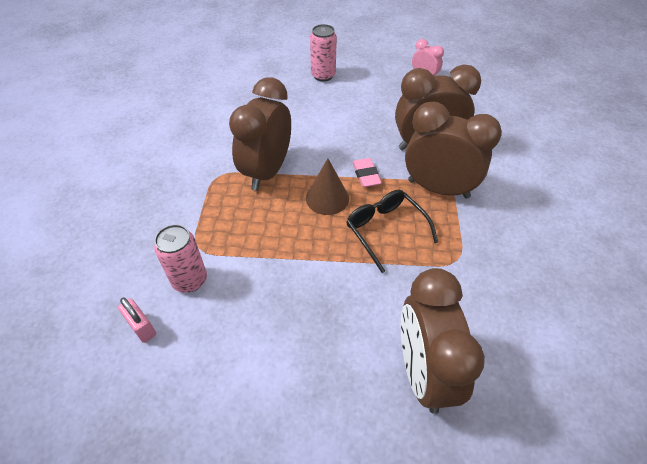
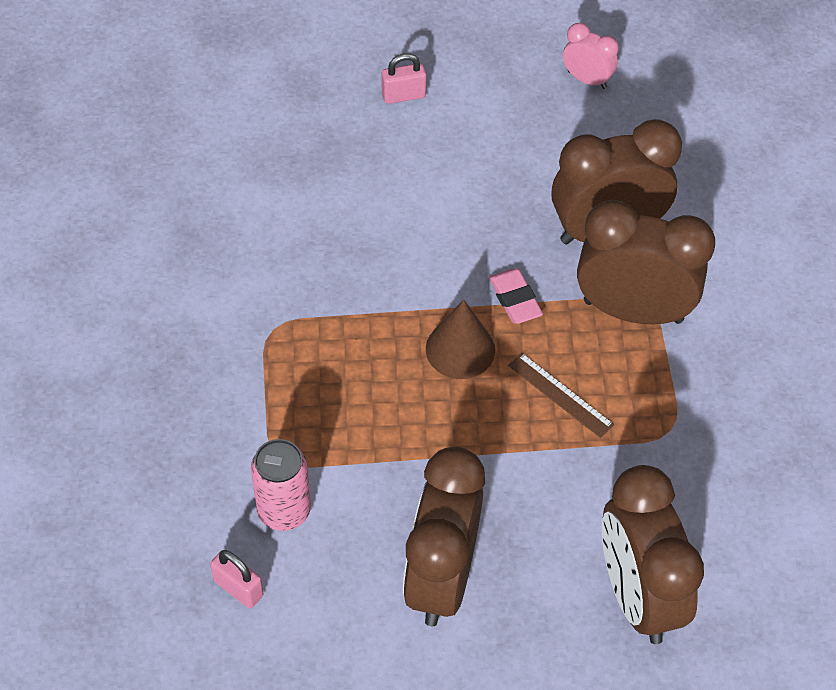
camera: 10 degrees left, 5 degrees up
(267, 171) = (352, 311): brown clock -> brown clock (441, 577)
(323, 75) = (403, 95): pink can -> pink padlock
(386, 231) = (560, 395): black glasses -> brown ruler

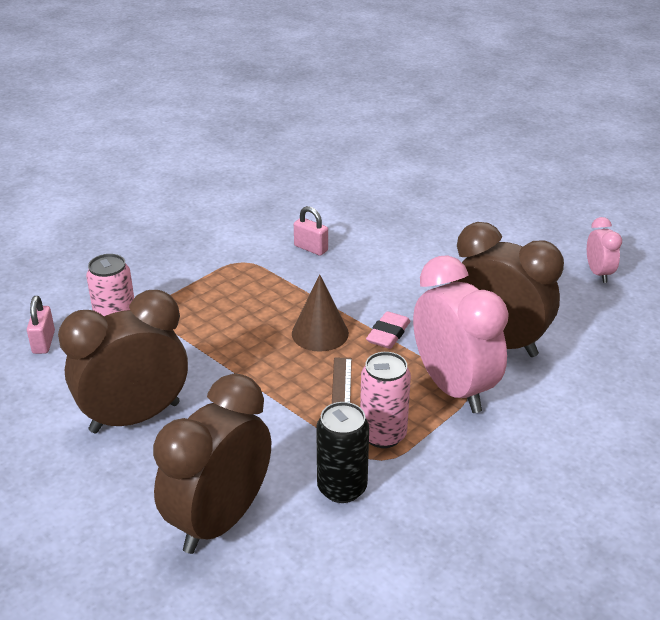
camera: 50 degrees right, 20 degrees down
(403, 95) = (469, 219): pink padlock -> pink padlock (311, 248)
(633, 311) = (453, 388): brown clock -> pink clock
(643, 406) = (383, 435): none -> pink can
(678, 482) = (342, 488): none -> black can

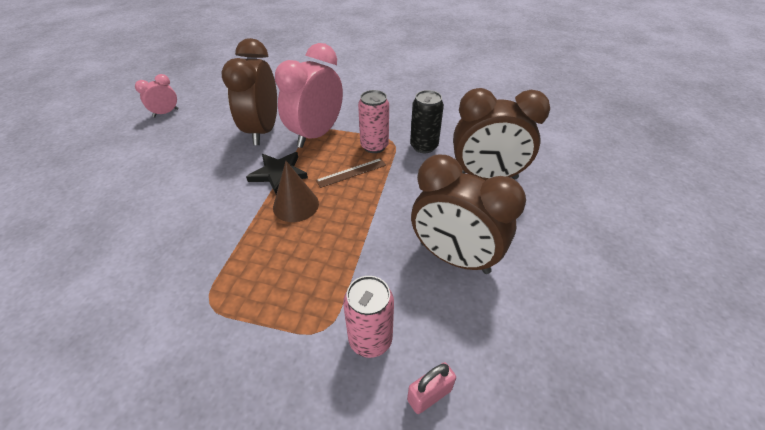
camera: 120 degrees left, 10 degrees up
(311, 248) = (168, 261): pink padlock -> none
(388, 334) = (278, 173): pink eraser -> black star

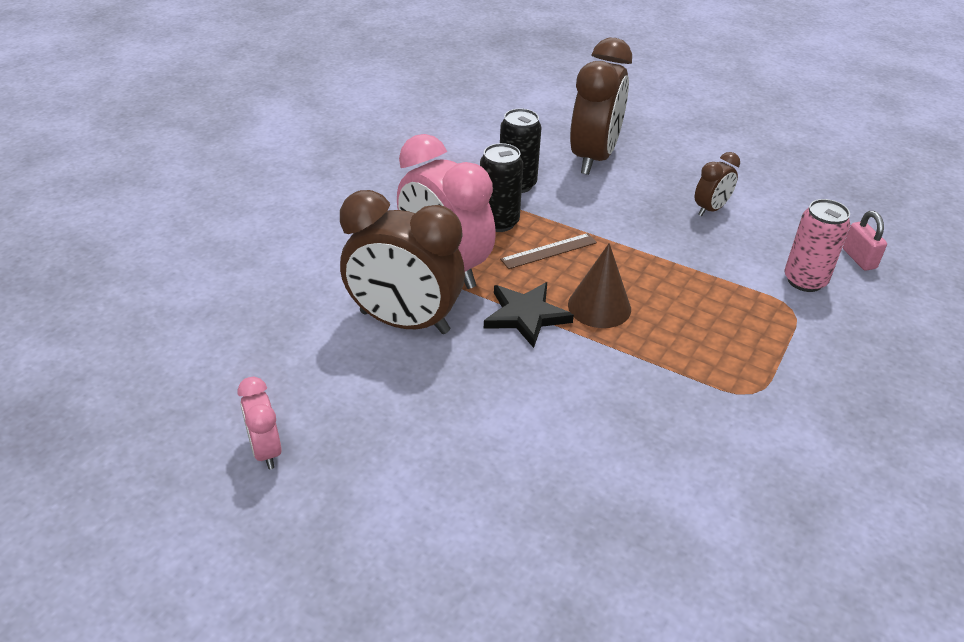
camera: 75 degrees left, 5 degrees down
(351, 172) = (549, 251): brown ruler -> brown ruler turned 75 degrees clockwise
(374, 146) = (498, 222): pink can -> black can
(454, 257) = (710, 209): brown clock -> brown clock, size x0.48

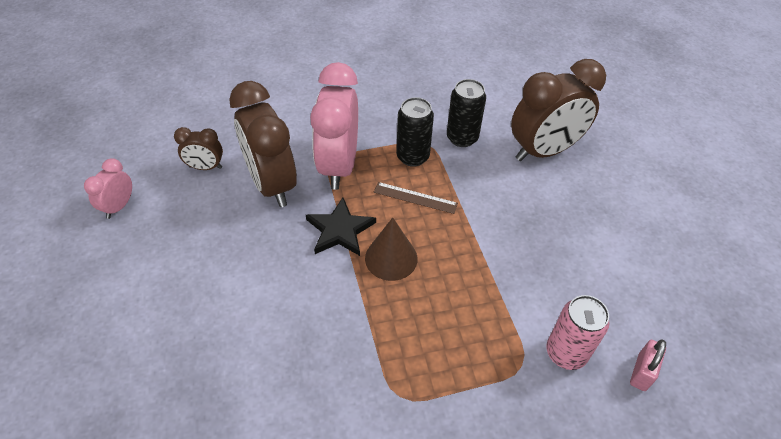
camera: 45 degrees right, 10 degrees up
(710, 209) = (575, 246): brown clock -> brown clock (205, 167)

